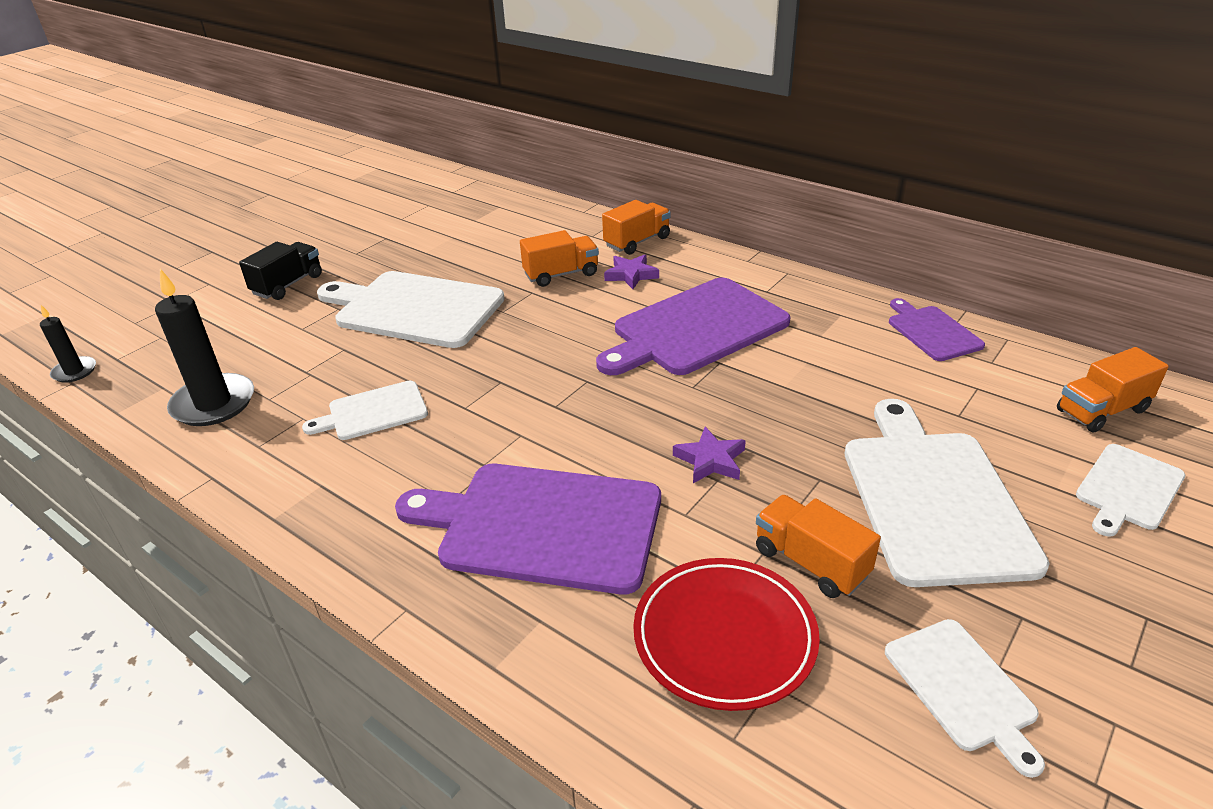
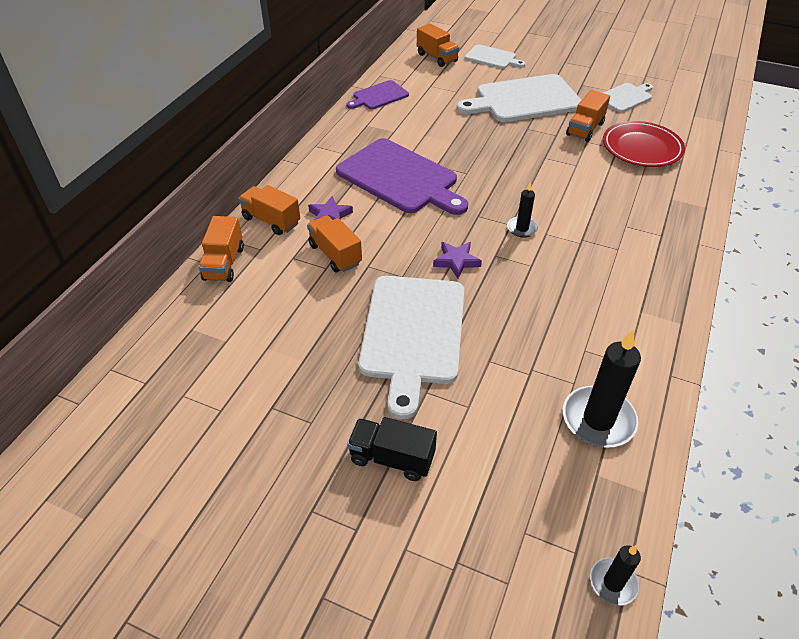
camera: 105 degrees left, 10 degrees up
(373, 412) = (558, 311): white cutting board -> none
(542, 414) = (522, 228): none -> black candle
(542, 525) = (613, 209): purple cutting board -> none
(579, 218) = (224, 263): none -> orange truck
(710, 460) = (531, 161): purple star -> purple star (456, 261)

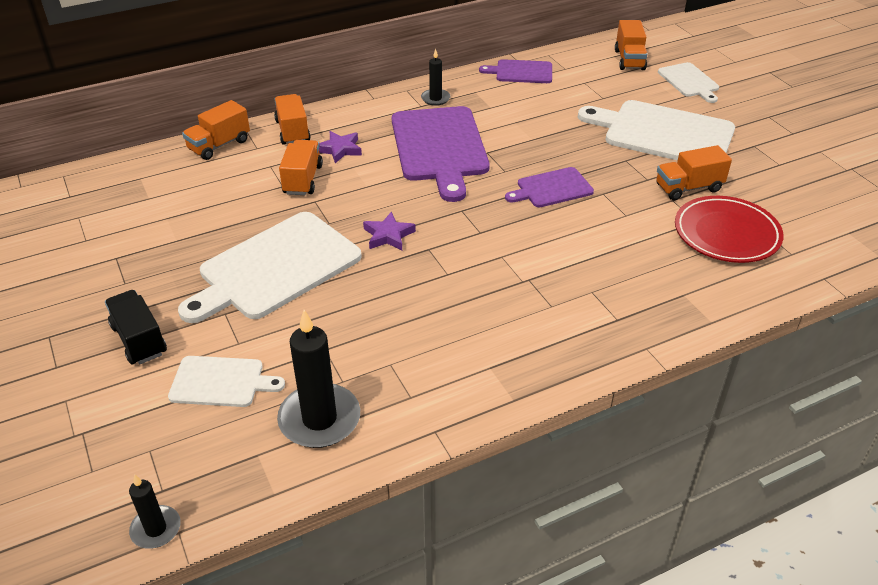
camera: 40 degrees right, 5 degrees down
(511, 170) = (552, 188): none -> purple cutting board
(522, 228) = (485, 240): black candle -> black candle (435, 98)
(625, 97) = (788, 179): white cutting board -> white cutting board (221, 382)

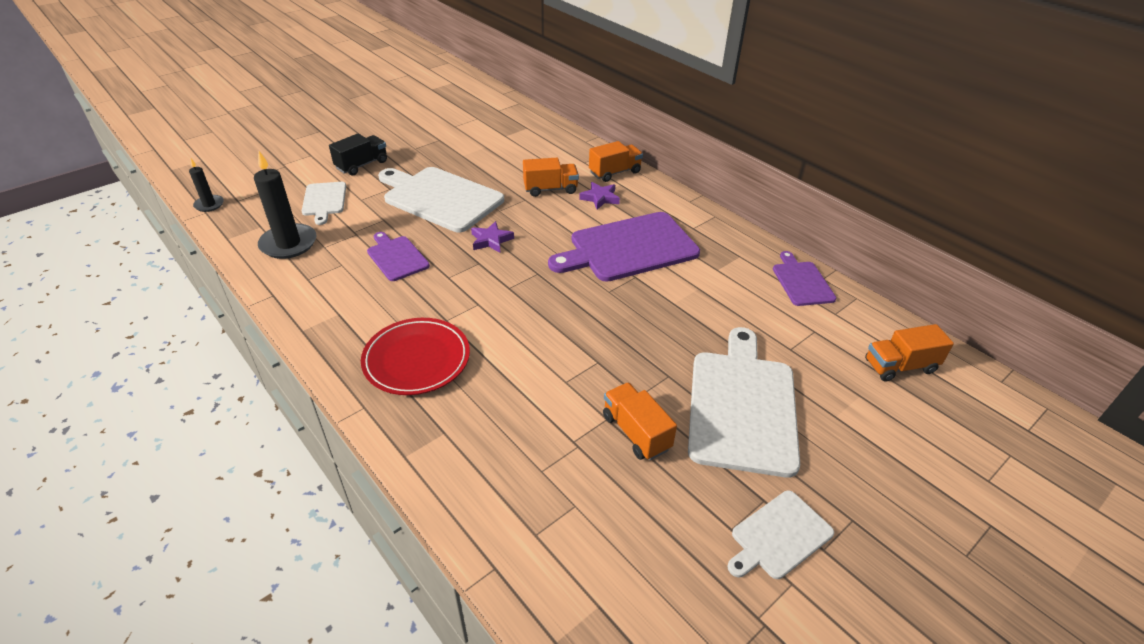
camera: 75 degrees right, 0 degrees up
(219, 145) = (580, 147): orange truck -> none
(435, 98) = (710, 234): black candle -> none
(552, 188) = (592, 324): purple cutting board -> purple cutting board (396, 257)
(689, 81) = (888, 428): white cutting board -> white cutting board (779, 536)
(726, 234) = (557, 469): red plate -> red plate (416, 360)

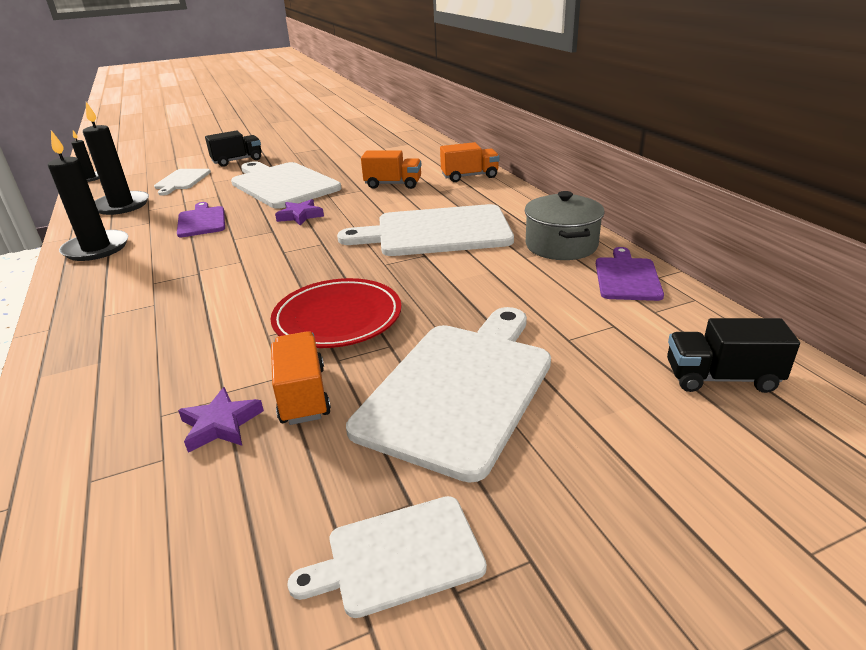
camera: 20 degrees right, 10 degrees down
(317, 306) = (96, 248): none -> black candle
(416, 360) = (137, 297): red plate -> red plate (338, 318)
(600, 198) = (438, 193): purple star -> purple star (221, 424)
(629, 248) = (436, 232): purple cutting board -> white cutting board
(738, 253) = (561, 245): none -> grey pot
(900, 366) = (721, 378): orange truck -> black truck

